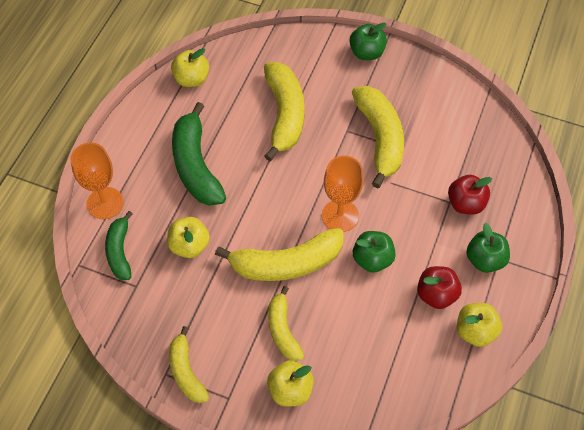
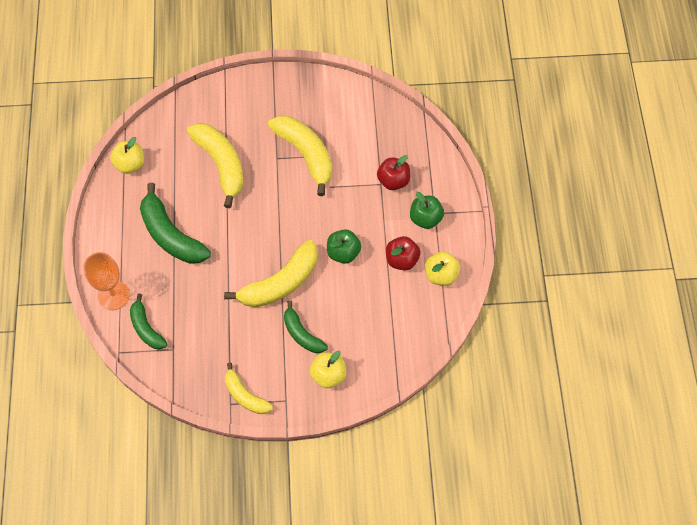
camera: 25 degrees left, 5 degrees up
(189, 246) = (199, 300): yellow apple -> none
(283, 330) = (302, 334): yellow banana -> green banana
(340, 215) = (303, 229): orange goblet -> none
(366, 53) = (262, 86): green apple -> none

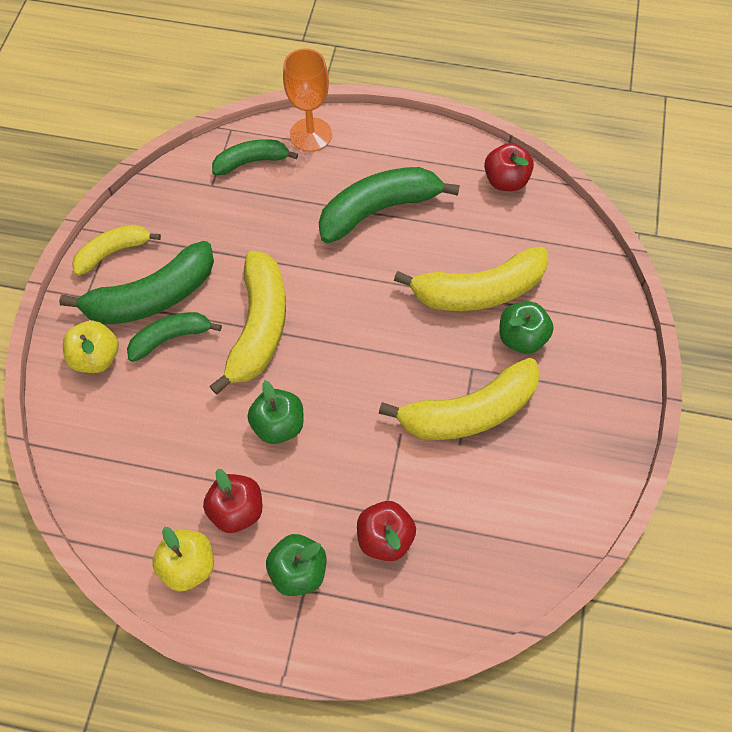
camera: 105 degrees right, 0 degrees up
(130, 164) = (505, 181): yellow apple -> red apple
(249, 136) = (521, 337): none -> green apple
(275, 357) = (152, 297): none -> green banana
(280, 283) = (259, 327): yellow banana -> yellow banana turned 150 degrees counterclockwise

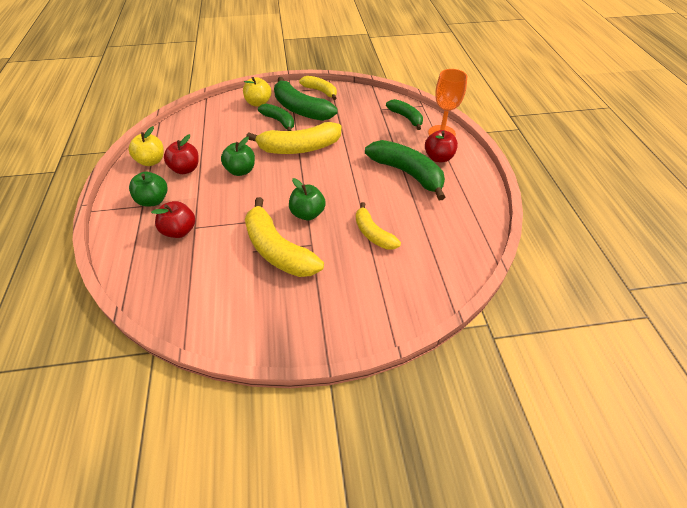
camera: 70 degrees right, 15 degrees down
(478, 291) = (373, 234): yellow banana -> yellow banana, size x0.60
(505, 181) = (474, 227): red apple -> red apple (438, 158)
(521, 337) = (347, 265): green apple -> green apple (307, 214)

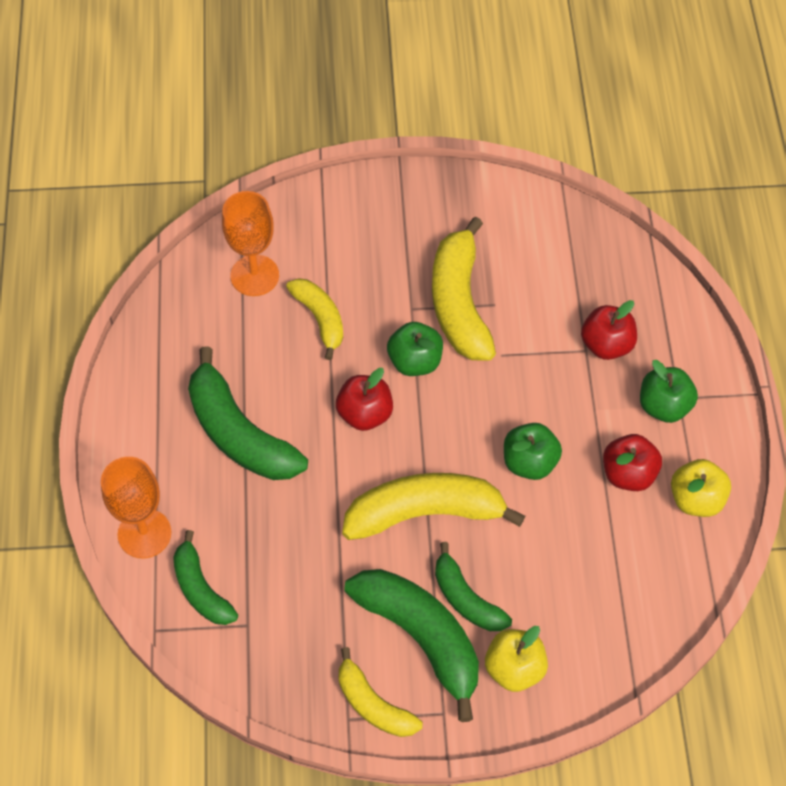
camera: 175 degrees left, 10 degrees up
(277, 250) = (459, 303): yellow banana -> yellow banana turned 150 degrees counterclockwise
(426, 258) = (254, 275): none -> orange goblet
(438, 158) = (172, 467): red apple -> red apple (365, 414)

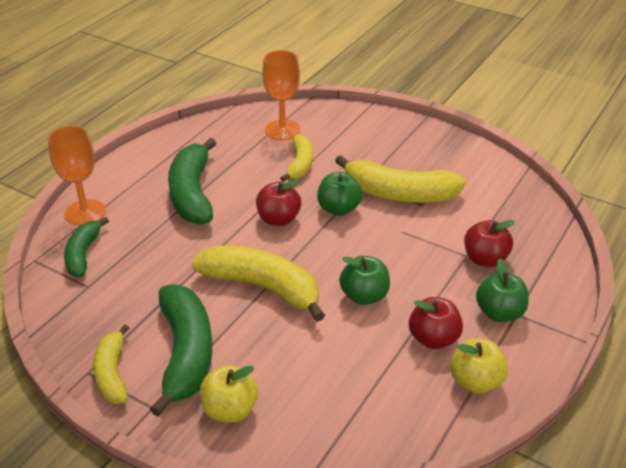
camera: 35 degrees right, 20 degrees down
(459, 303) = (398, 194): yellow banana -> yellow banana turned 105 degrees counterclockwise
(466, 599) = (240, 348): green banana -> none

